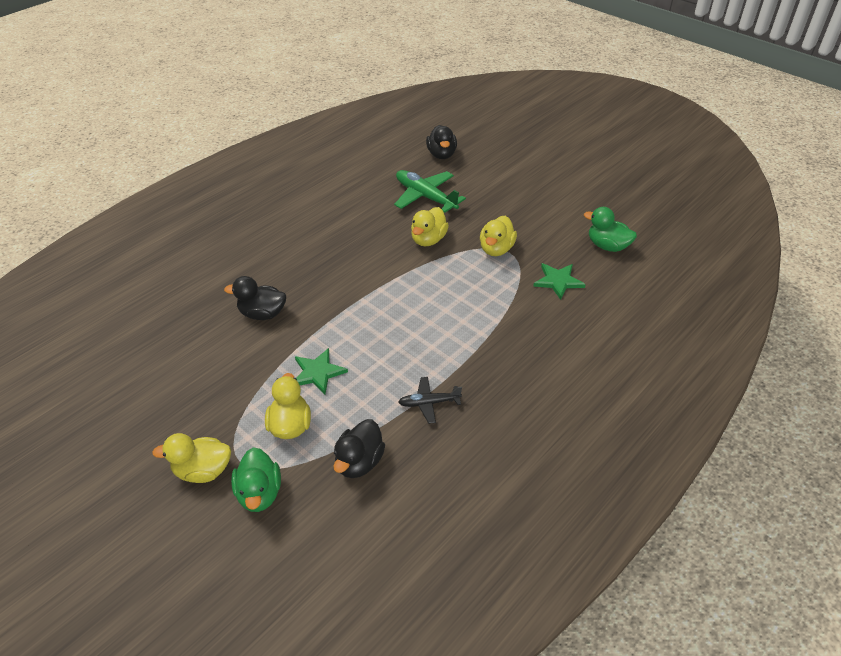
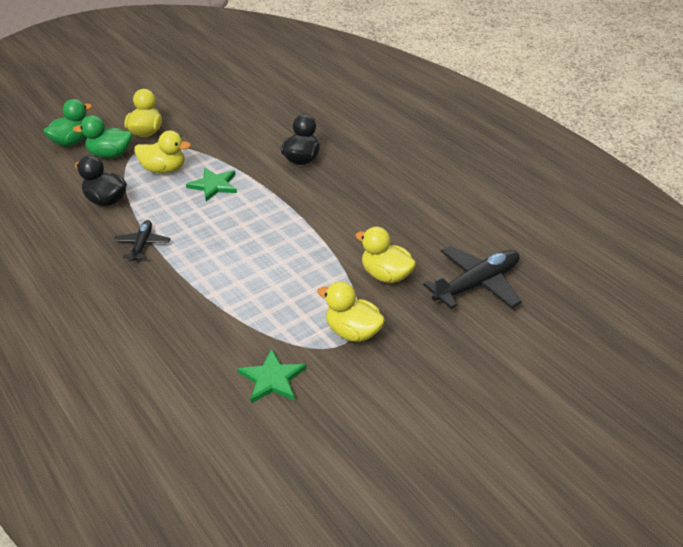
camera: 100 degrees right, 5 degrees down
(425, 197) = (476, 284): green plane -> black plane
(441, 154) = (582, 314): black duck -> none
(607, 246) = (328, 456): green duck -> green duck (72, 142)

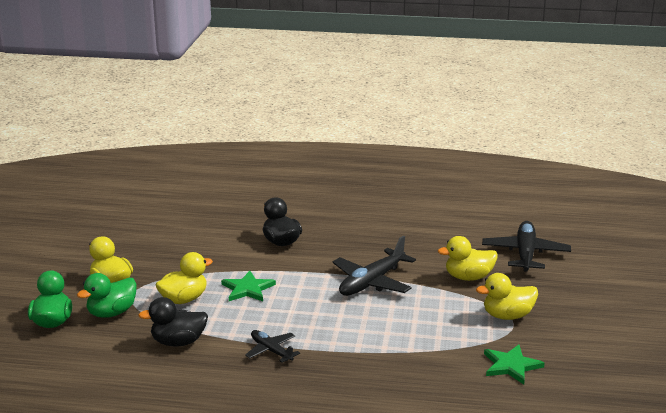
camera: 45 degrees left, 15 degrees down
(304, 232) = (372, 282): none -> black plane

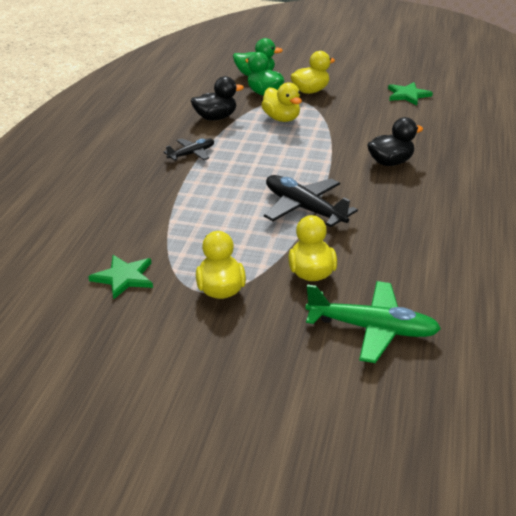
camera: 95 degrees right, 10 degrees up
(178, 342) = (215, 118): black duck -> black duck turned 75 degrees clockwise
(248, 289) = (296, 145): green star -> green star (408, 95)
(525, 254) = (372, 329): black plane -> green plane

